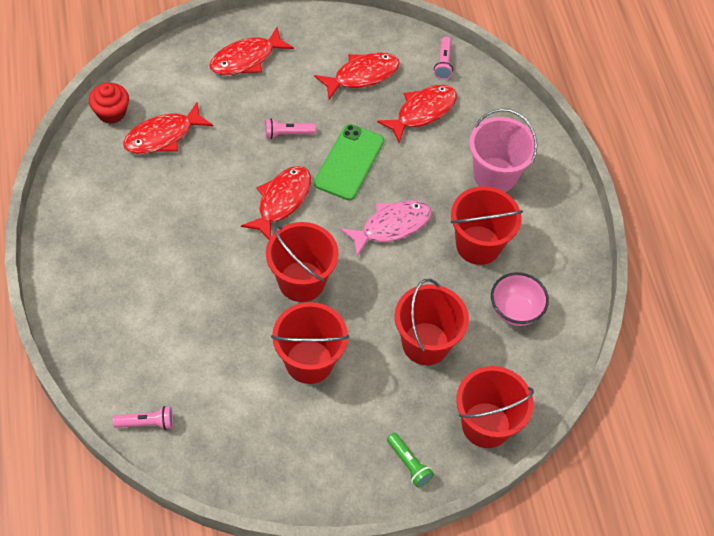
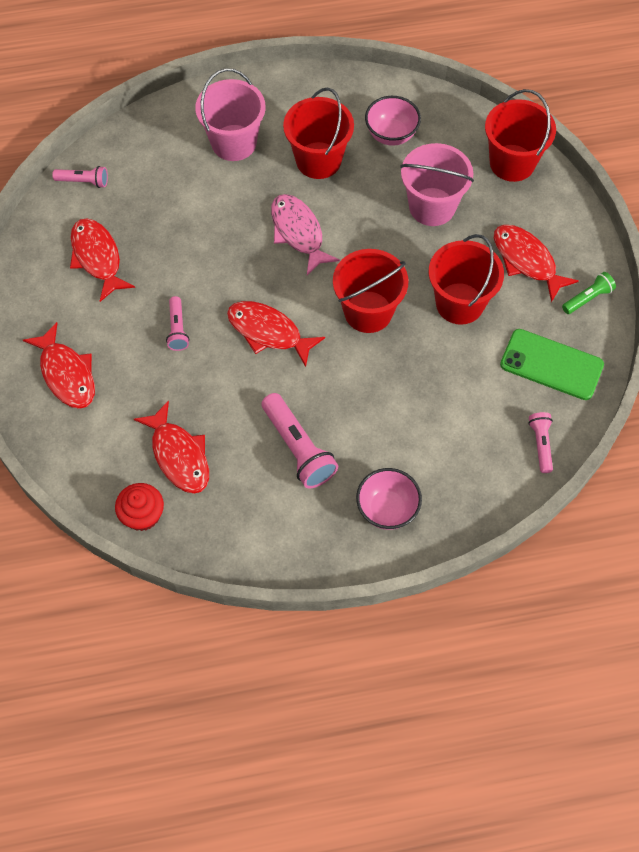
camera: 85 degrees left, 5 degrees up
(94, 288) = (387, 509): none -> pink bowl
(161, 222) = (298, 448): none -> pink flashlight
(349, 162) = (217, 270): green phone -> green phone (551, 365)
(408, 464) = (557, 223): green flashlight -> green flashlight (588, 298)
(422, 112) = (150, 202): red fish -> red fish (526, 261)
(425, 343) = (432, 207): red bucket -> pink bucket

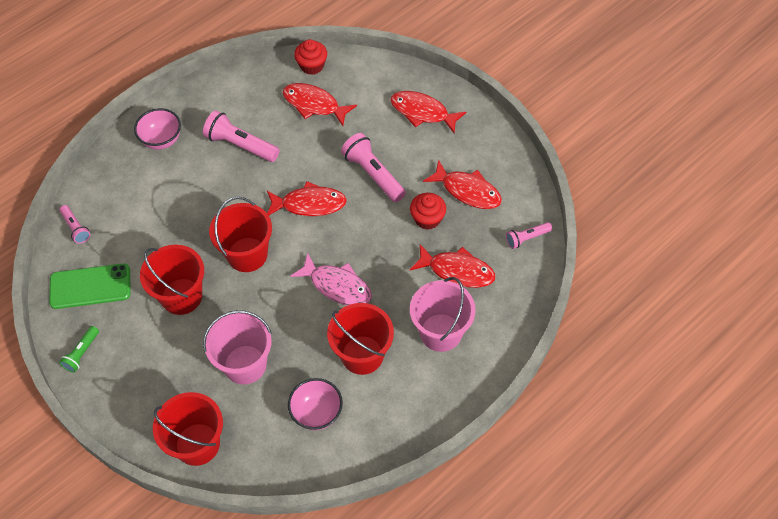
camera: 150 degrees right, 5 degrees down
(161, 251) = (427, 219): none -> red cupcake
(177, 329) = (373, 174): pink flashlight -> pink flashlight, size x1.75
(526, 261) = (144, 359): red fish -> red fish (457, 271)

